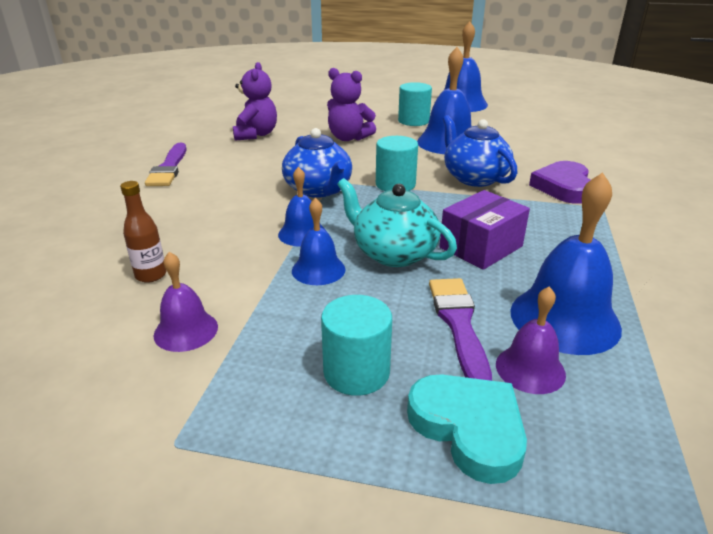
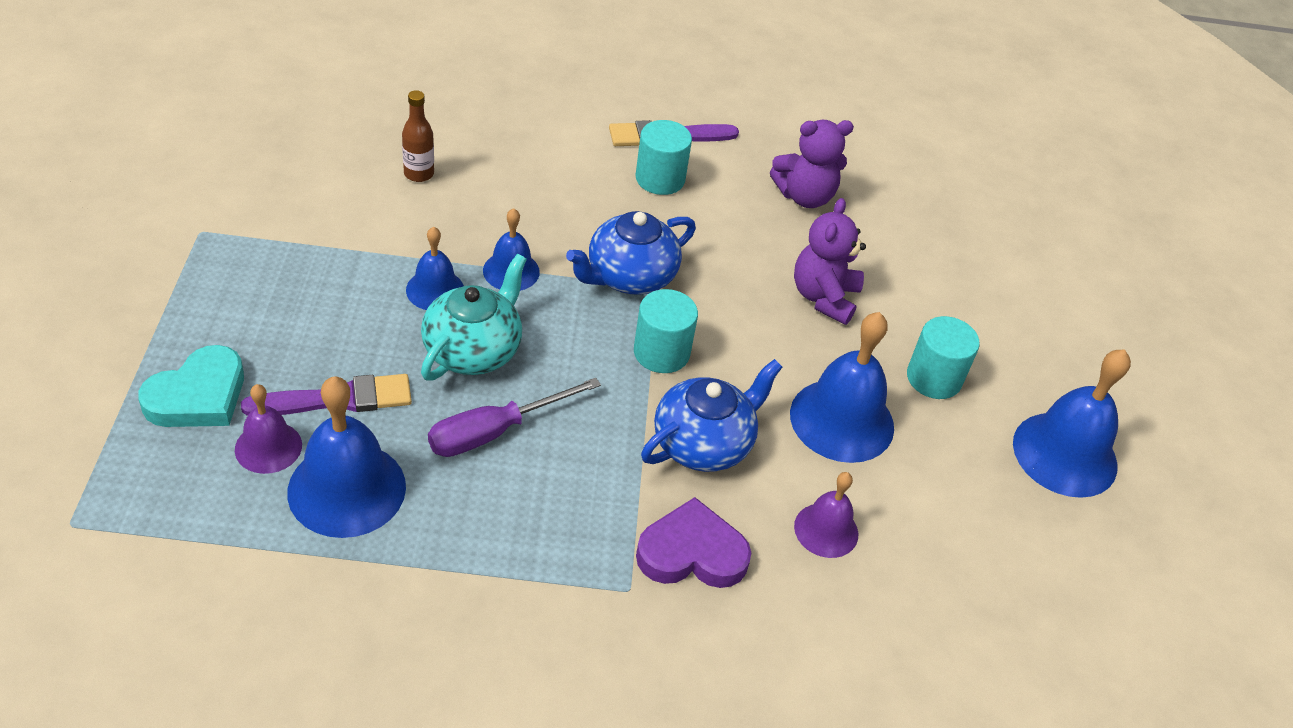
camera: 75 degrees right, 15 degrees up
(186, 330) = (332, 213): purple bell -> purple bell (826, 530)
(356, 372) = (271, 325): turquoise cylinder -> turquoise cylinder (660, 179)
(481, 247) = (495, 431): purple box -> purple screwdriver

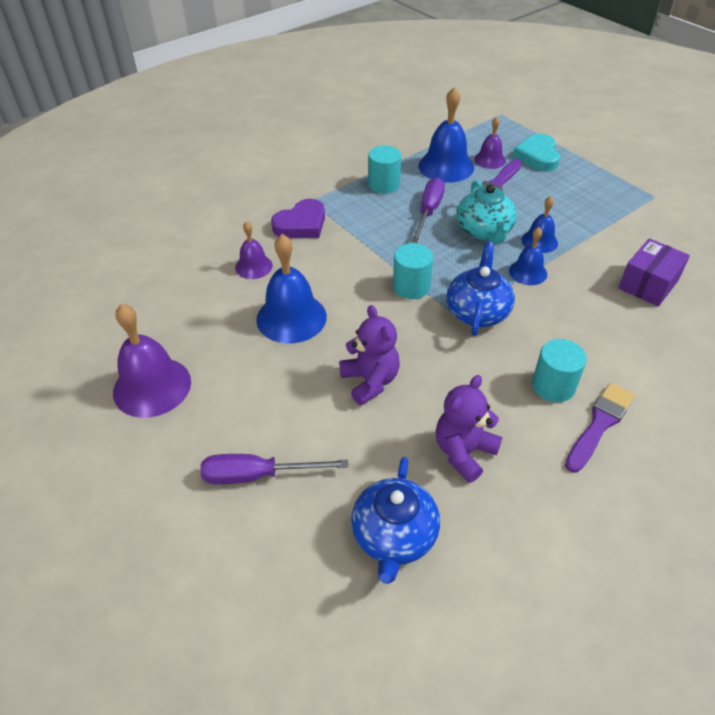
camera: 145 degrees right, 0 degrees up
(419, 174) = (648, 284): brown bottle -> purple box
(704, 443) = (343, 263): blue teapot -> blue teapot (394, 536)
(934, 378) = (262, 377): turquoise cylinder -> turquoise cylinder (384, 185)
(1004, 300) = (257, 475): none -> purple screwdriver
(1065, 454) = (152, 386): blue bell -> purple bell

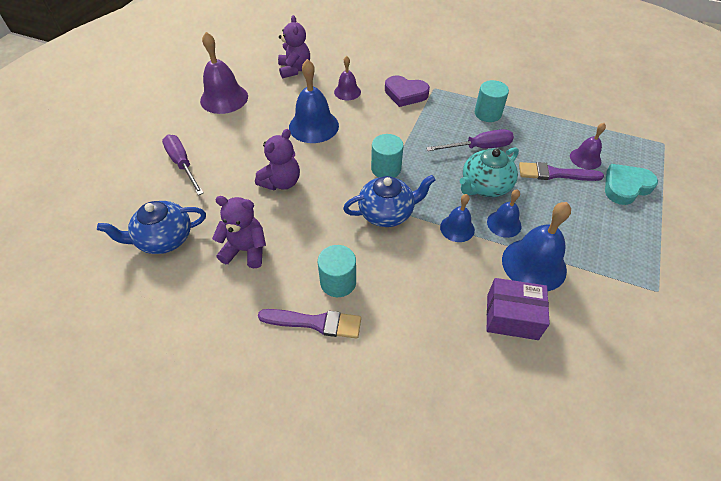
camera: 60 degrees right, 5 degrees up
(161, 295) = (294, 70): none -> purple teddy bear
(446, 166) = (547, 137): blue bell -> blue bell (534, 264)

